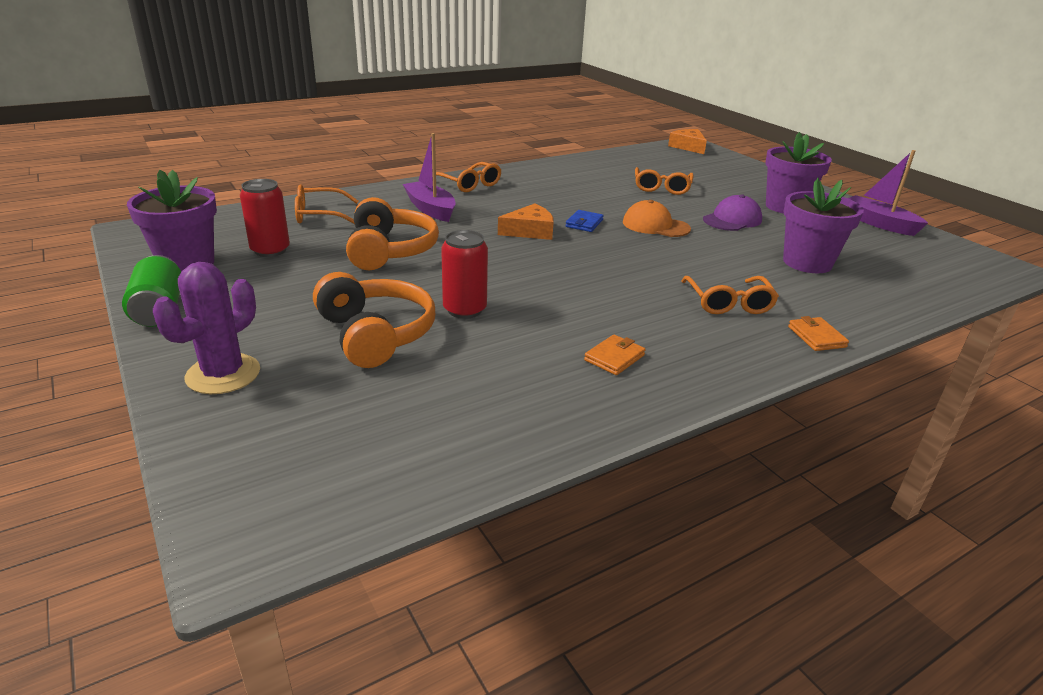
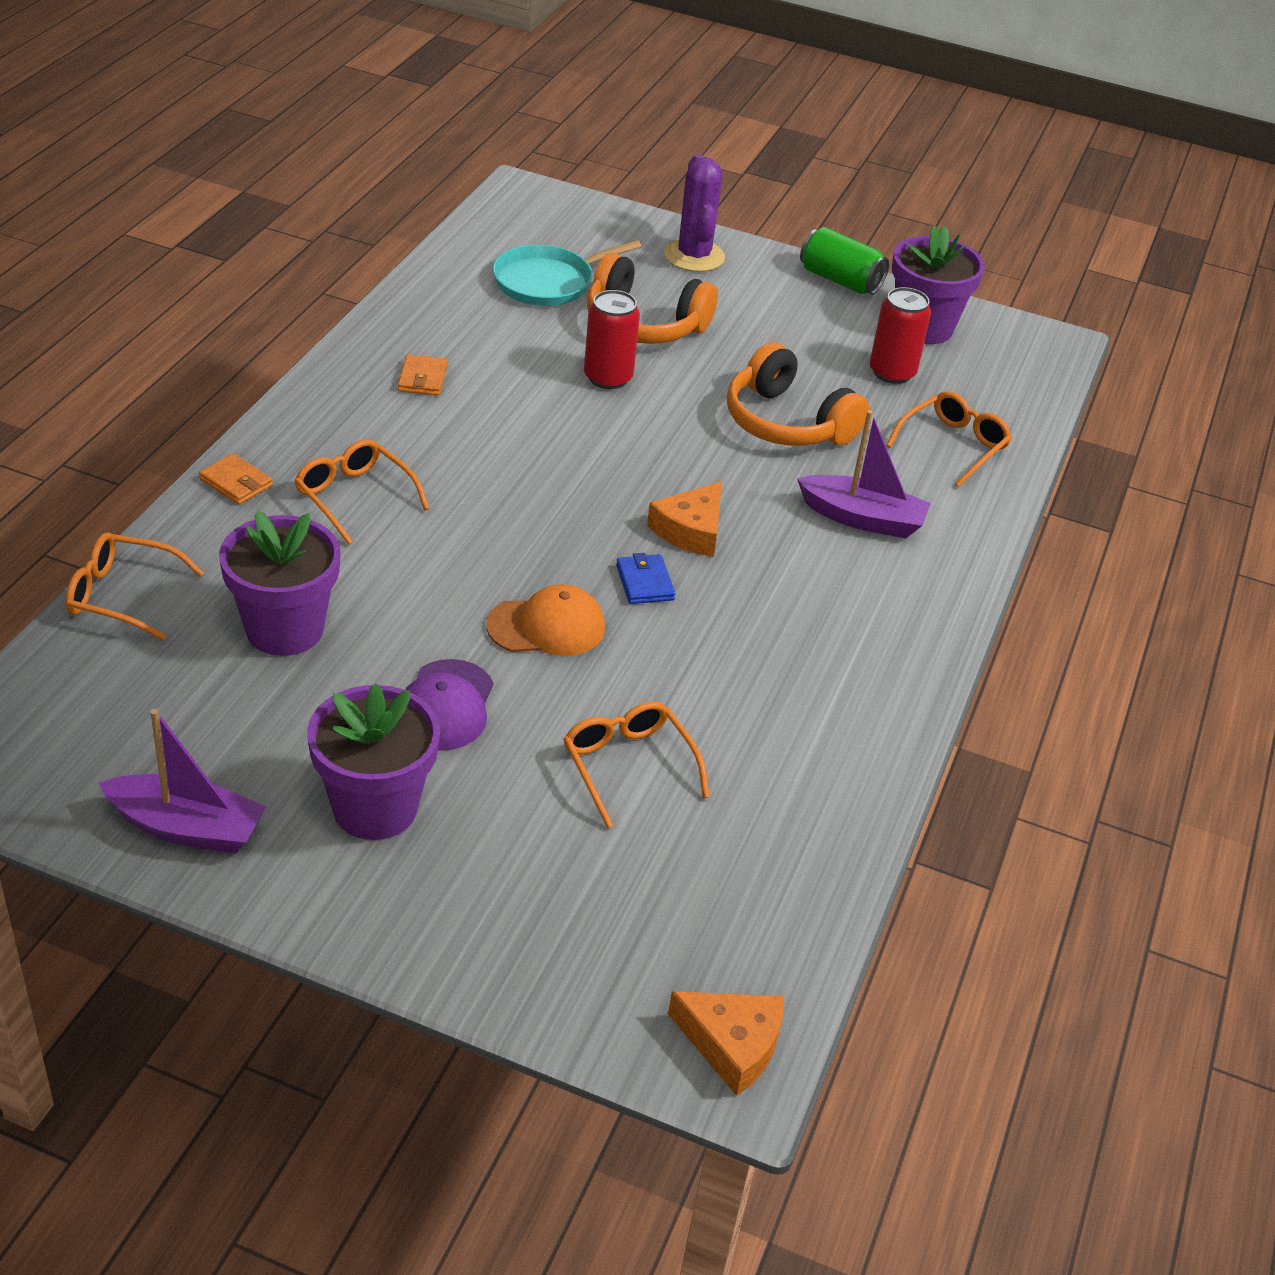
camera: 140 degrees right, 10 degrees up
(398, 401) = (548, 282): none -> turquoise pan
(469, 184) = (908, 609): orange glasses -> orange glasses (122, 595)

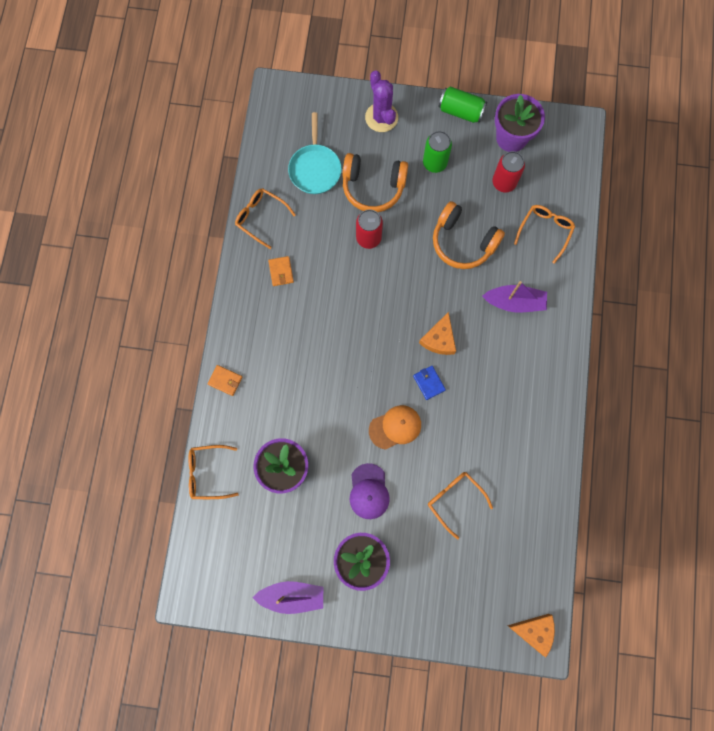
camera: 10 degrees left, 35 degrees up
(354, 497) = (282, 371): orange glasses -> orange glasses (261, 218)
(548, 282) = (315, 168): turquoise pan -> turquoise pan turned 45 degrees counterclockwise
(770, 323) = (434, 163): none -> green can

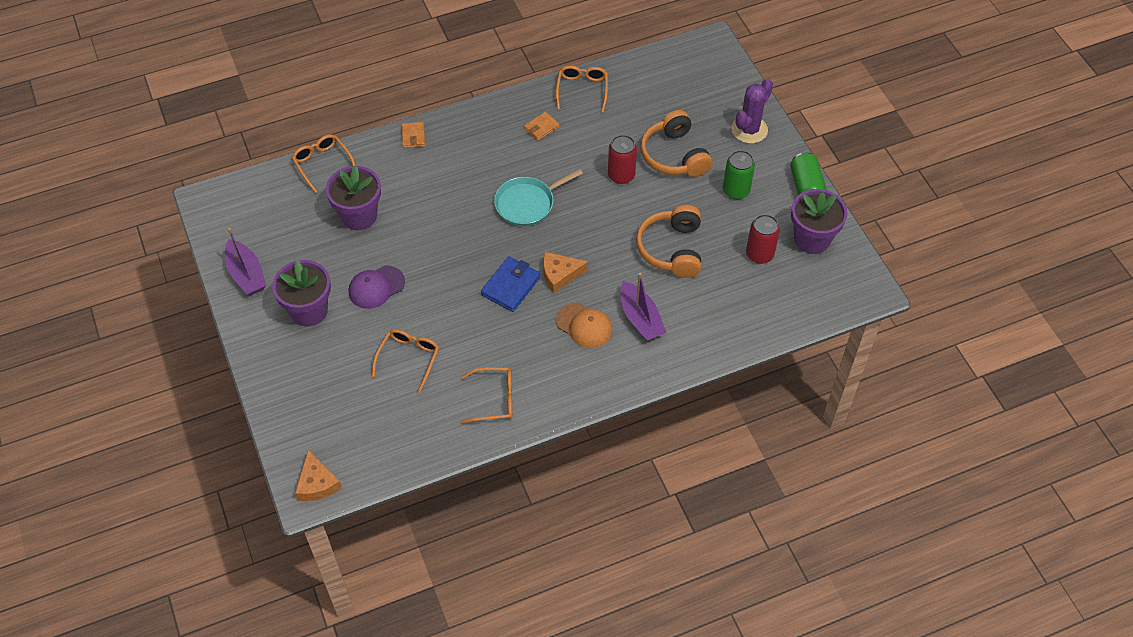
camera: 60 degrees right, 20 degrees down
(315, 168) = (659, 105): turquoise pan -> turquoise pan (527, 203)
(395, 427) = (450, 279): orange cap -> orange cap (584, 326)
(429, 383) = (511, 286): blue wallet -> blue wallet, size x1.64
(545, 231) = (734, 311): orange glasses -> orange glasses (494, 399)

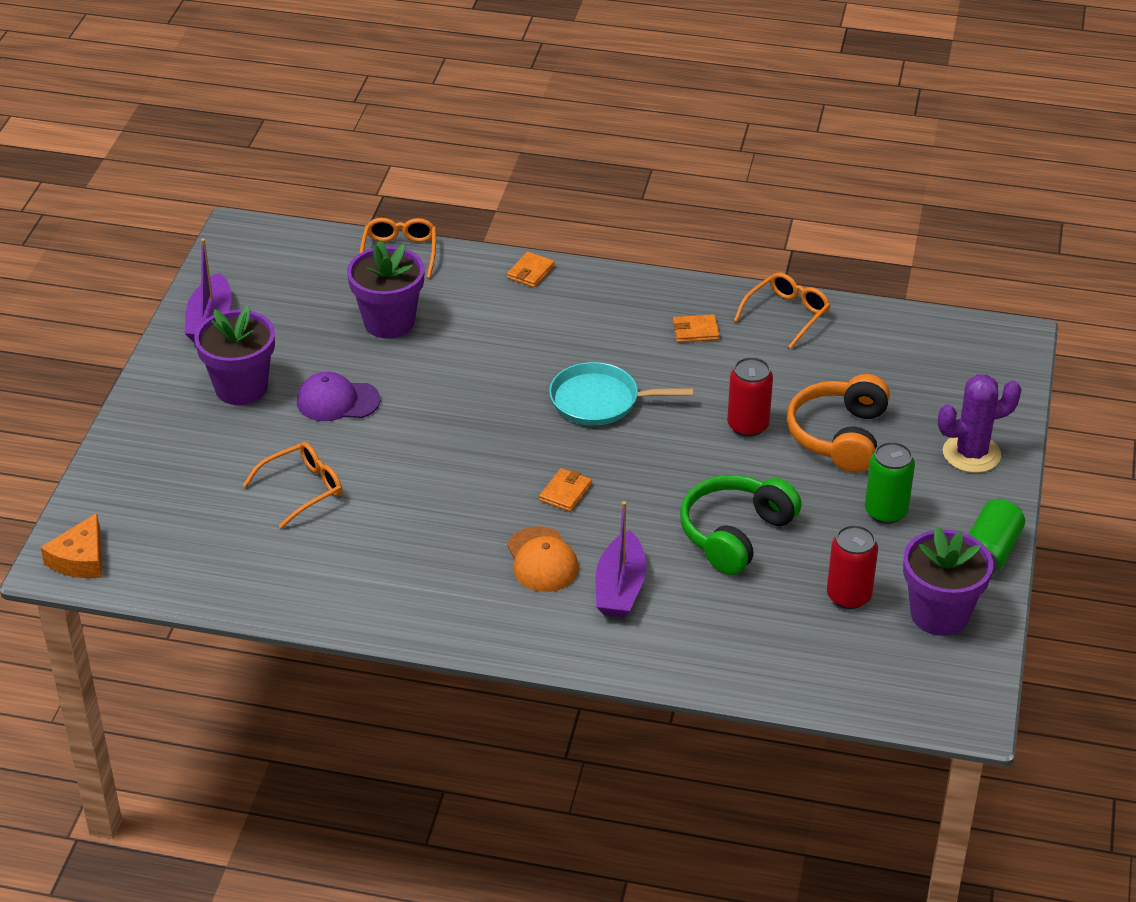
camera: 35 degrees right, 15 degrees down
(494, 399) = (358, 580): orange glasses -> none
(511, 286) = (494, 475): blue wallet -> none
(560, 275) = (565, 492): orange cheese -> orange wallet
(672, 249) = (735, 534): orange headphones -> green headphones

